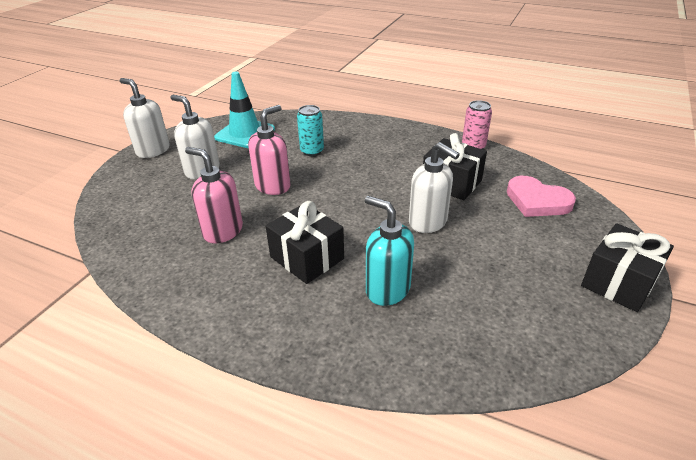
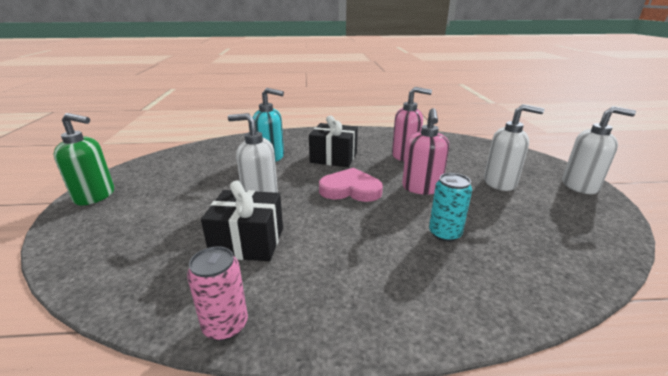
camera: 150 degrees right, 10 degrees down
(245, 133) = (556, 232): turquoise traffic cone -> none
(537, 201) = (139, 248): pink heart -> pink heart (350, 189)
(619, 282) = (95, 196): black gift -> green soap dispenser

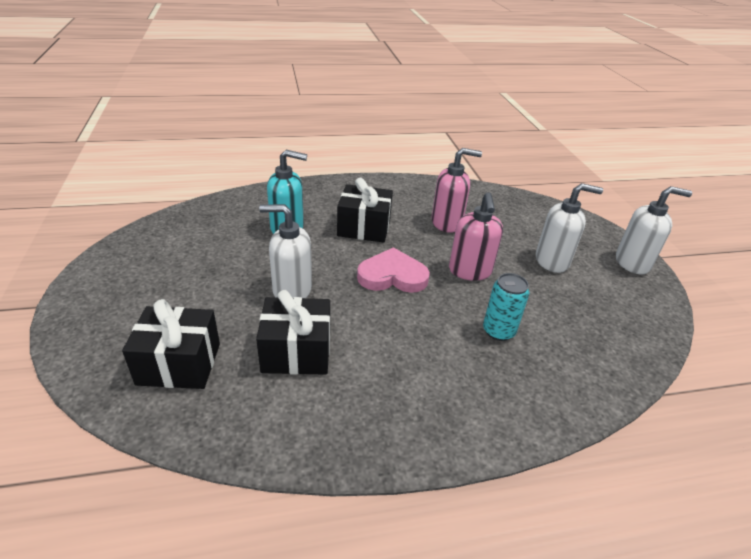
camera: 10 degrees left, 10 degrees up
(95, 196) = (89, 296): green soap dispenser -> none
(141, 246) = (179, 364): none -> black gift
(225, 325) = (303, 447): pink can -> none

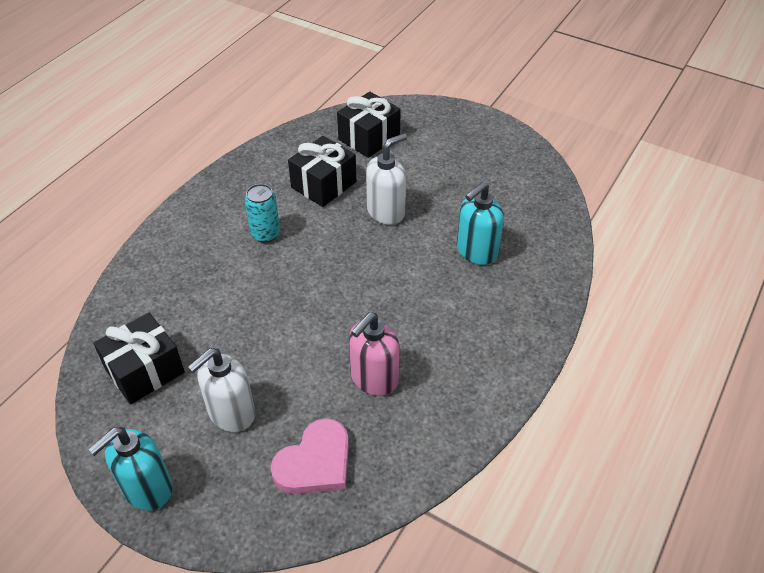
camera: 135 degrees right, 10 degrees up
(364, 228) = (428, 305): black gift -> black gift (145, 371)
(392, 276) = (341, 277): pink heart -> pink heart (315, 462)
(470, 271) = (291, 333): pink soap dispenser -> none
(498, 331) = (218, 293): turquoise can -> turquoise can (265, 234)
(632, 263) = (147, 489): white soap dispenser -> turquoise soap dispenser

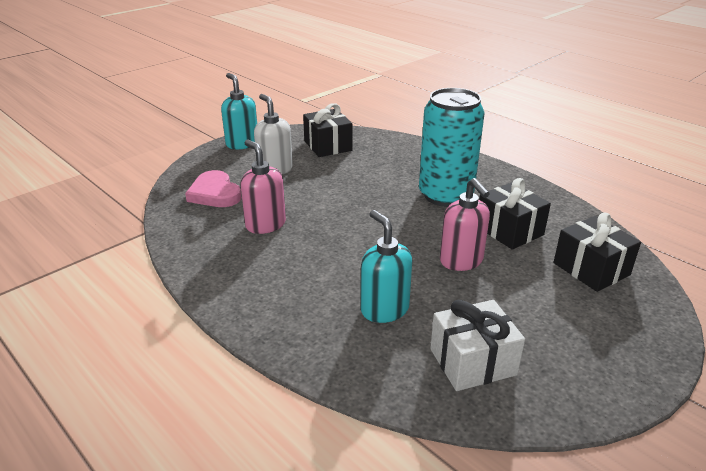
camera: 105 degrees right, 15 degrees down
(265, 234) = (445, 195): turquoise can -> turquoise can, size x2.09
(386, 212) = (461, 261): white soap dispenser -> pink soap dispenser
(511, 196) = (472, 362): none -> white gift

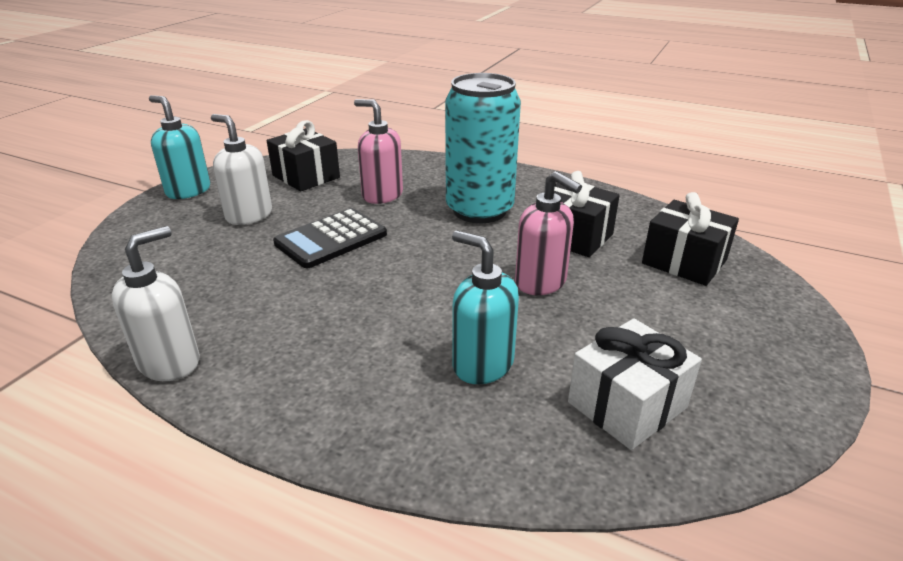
camera: 20 degrees left, 0 degrees up
(187, 261) = (170, 362): none -> white soap dispenser
(215, 193) = (175, 260): pink heart -> none
(265, 224) = (267, 287): pink soap dispenser -> pink soap dispenser (382, 195)
(323, 198) = (331, 239): none -> black calculator

